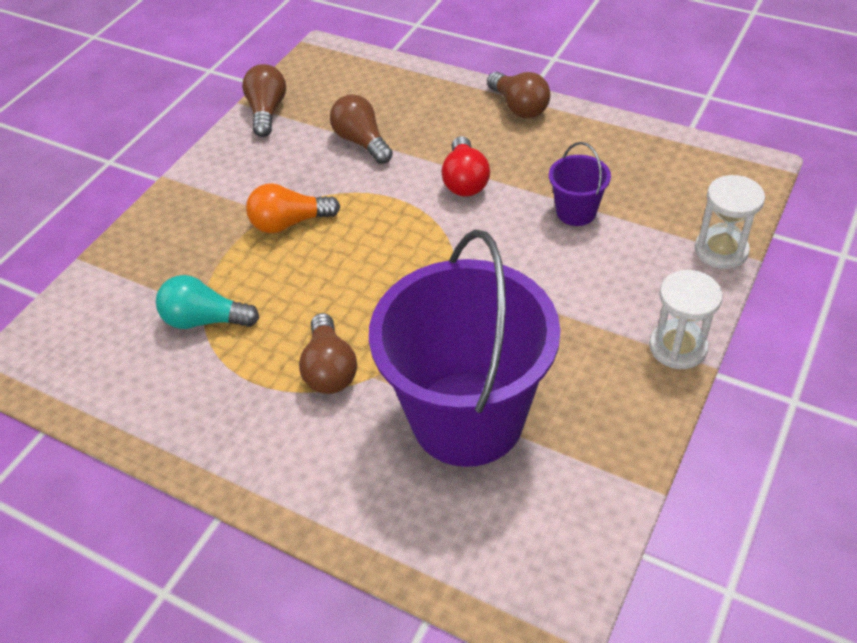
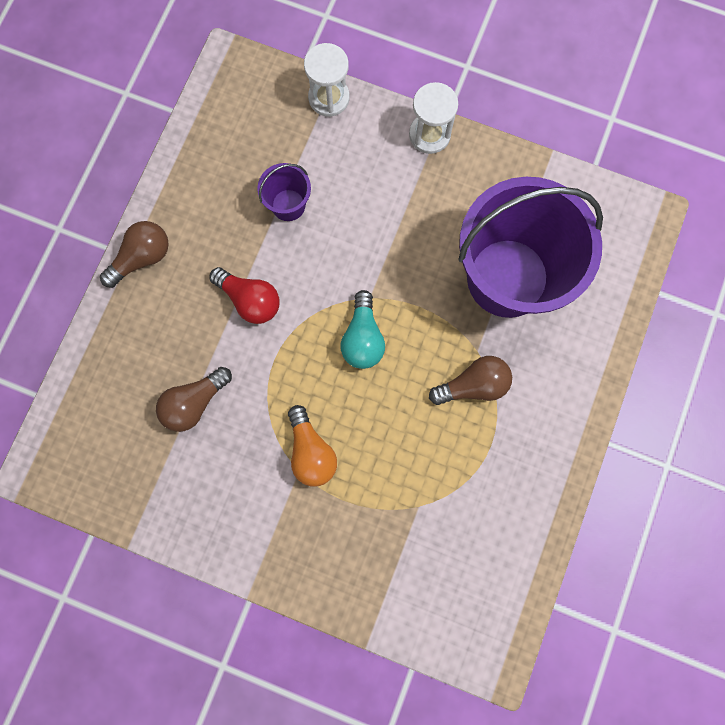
camera: 100 degrees left, 30 degrees up
(205, 320) = (431, 500): turquoise light bulb -> turquoise light bulb (363, 338)
(267, 112) = (145, 510): brown light bulb -> none
(465, 181) = (250, 300): red light bulb -> red light bulb turned 45 degrees clockwise

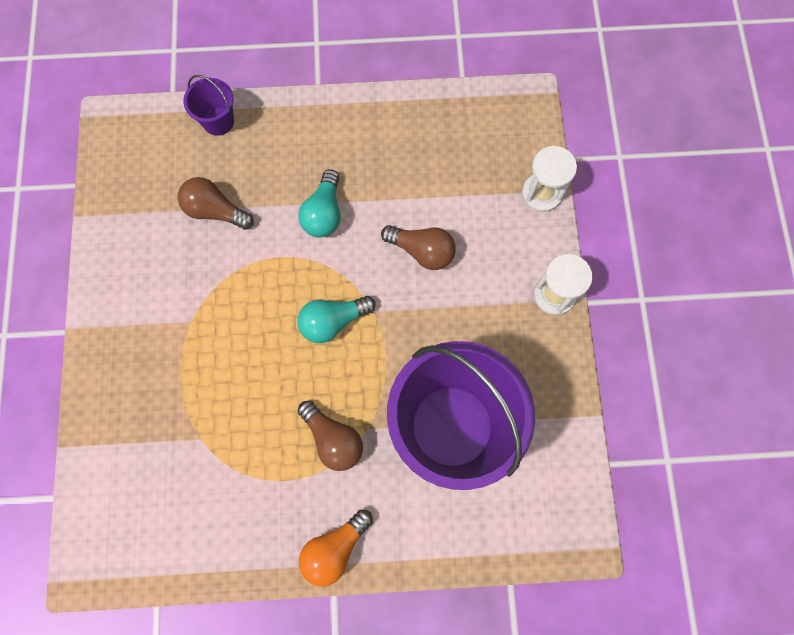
camera: 65 degrees right, 5 degrees down
(142, 258) = (321, 114): brown light bulb -> brown light bulb (422, 251)
(250, 300) = (324, 213): red light bulb -> turquoise light bulb
(288, 205) = (424, 205): purple bucket -> purple bucket (218, 121)
(311, 451) = (212, 324): orange light bulb -> orange light bulb (335, 549)

